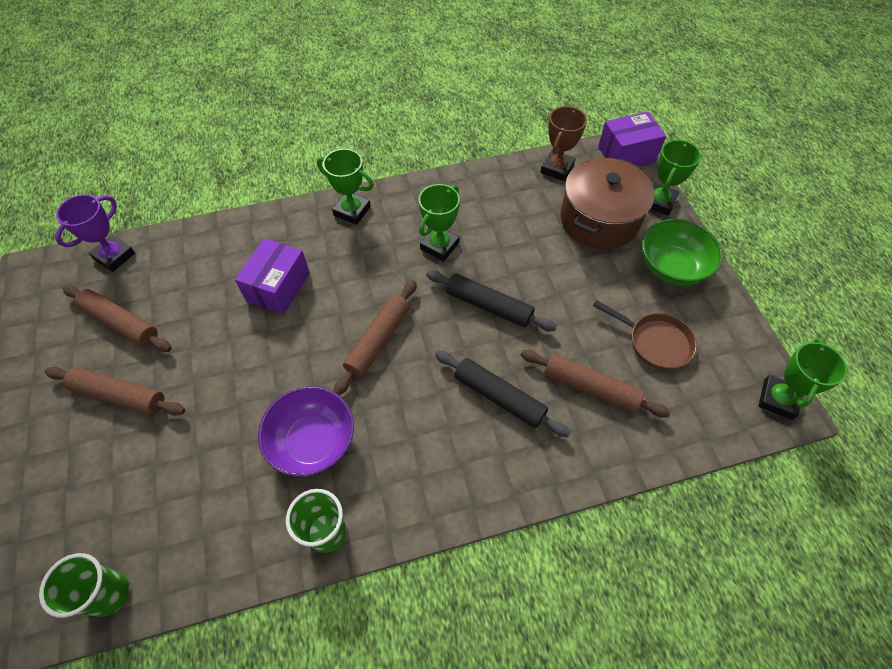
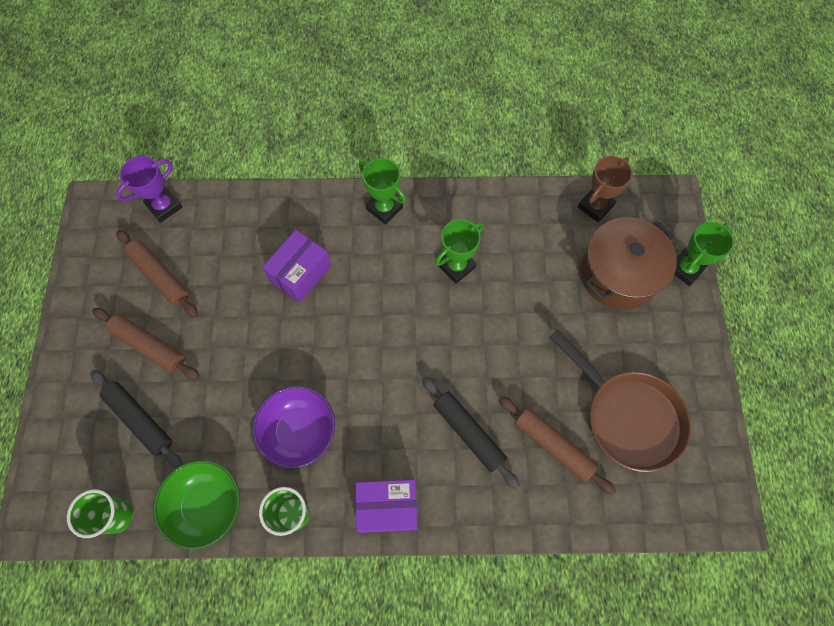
camera: 15 degrees right, 10 degrees up
(378, 340) = (376, 350): brown rolling pin -> none
(489, 306) = (485, 340): black rolling pin -> black rolling pin (140, 420)
(626, 154) = (672, 205): purple box -> purple box (387, 507)
(655, 342) = (628, 417): brown pan -> brown pan, size x1.64
(672, 267) = (672, 343): green bowl -> green bowl (206, 505)
(778, 399) = (723, 503): green trophy -> none

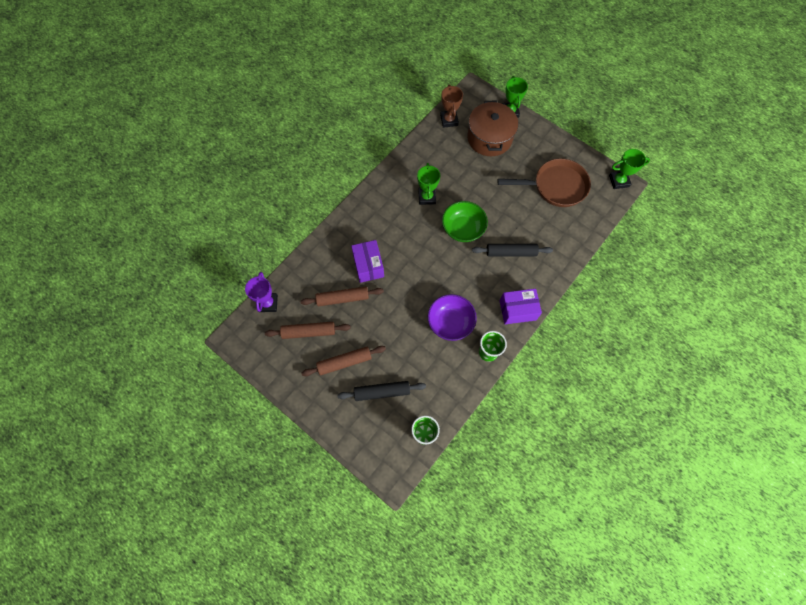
camera: 50 degrees left, 0 degrees up
(206, 505) = (452, 388): green bowl -> green bowl (463, 229)
(384, 208) = (367, 204): green trophy -> green trophy (619, 181)
(387, 507) = (517, 310): purple box -> purple box turned 45 degrees clockwise
(553, 445) = (544, 224): brown rolling pin -> brown rolling pin (343, 298)

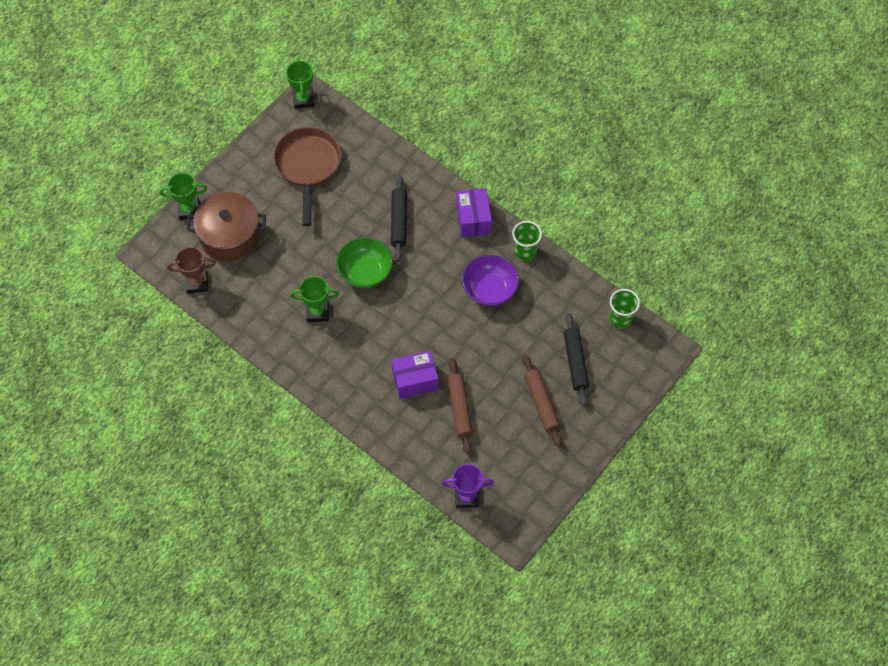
camera: 90 degrees left, 5 degrees down
(308, 332) = (504, 446): brown rolling pin -> none

